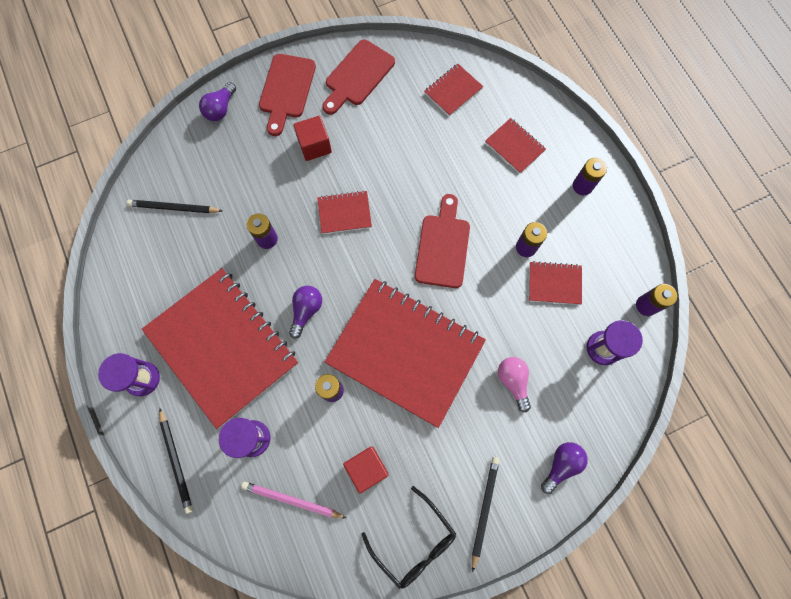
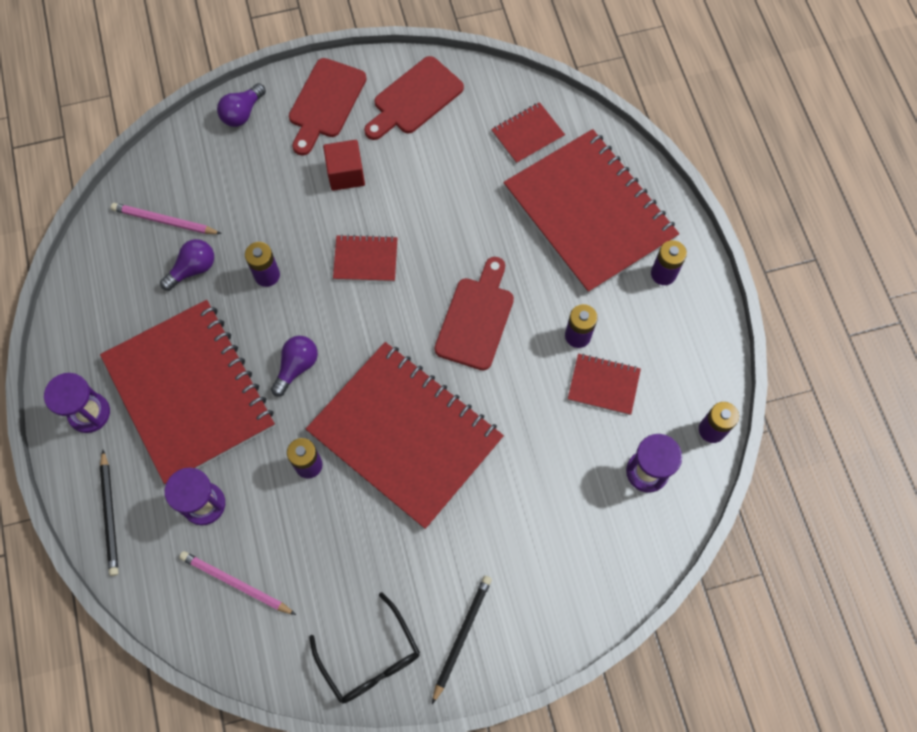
camera: 10 degrees right, 5 degrees down
(174, 208) = (164, 221): black pencil -> pink pencil
(367, 468) = (331, 563): red cube -> none
(513, 381) = (528, 492): pink light bulb -> none
(514, 146) = (589, 213): red notebook -> red notebook, size x2.38
(561, 465) = (566, 600): purple light bulb -> purple light bulb (193, 269)

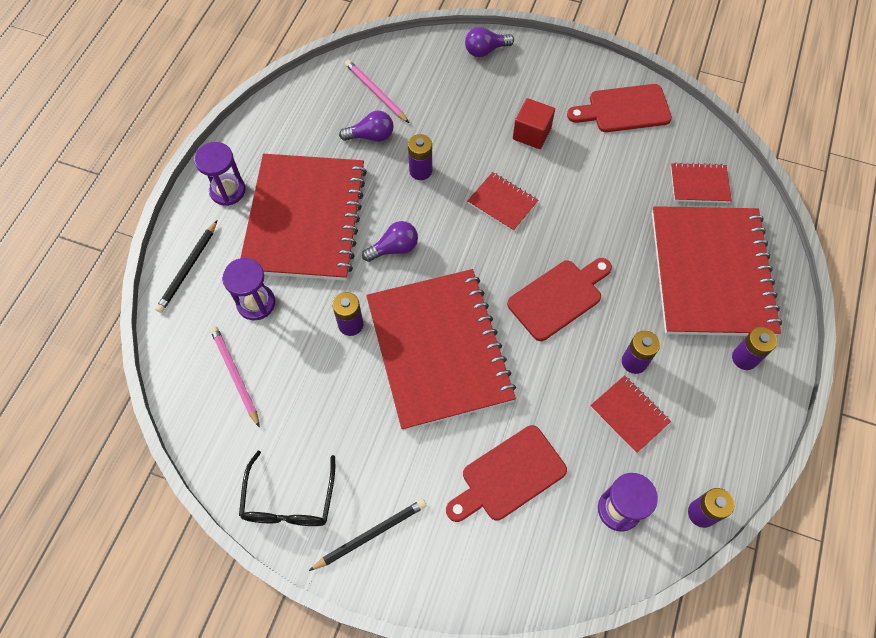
camera: 35 degrees right, 5 degrees down
(325, 102) = (552, 76): red cutting board -> red cutting board (508, 475)

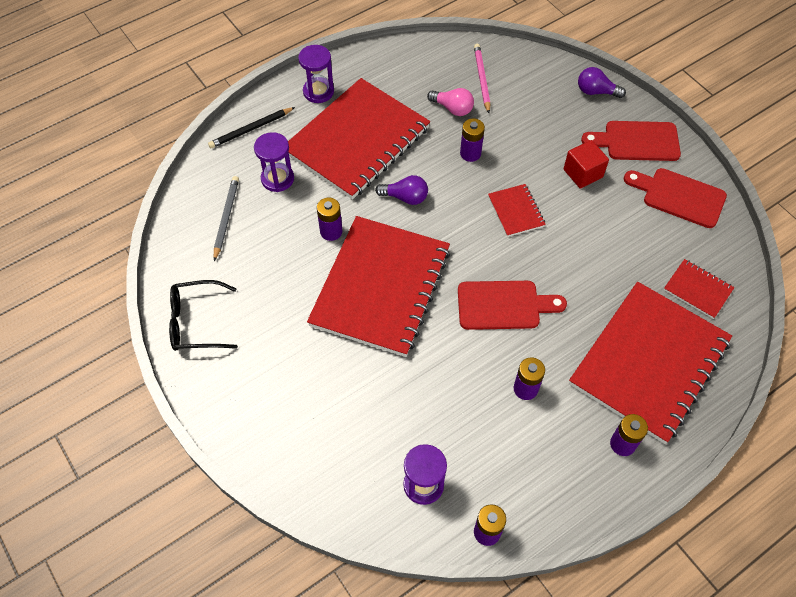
camera: 35 degrees right, 5 degrees down
(235, 375) = (226, 218): pink pencil -> grey pencil
(289, 500) = (196, 322): black glasses -> black glasses turned 45 degrees clockwise
(370, 534) = (231, 380): black pencil -> none
(371, 136) = (452, 108): purple light bulb -> pink light bulb
(508, 475) = (360, 406): red cutting board -> red cutting board (637, 141)
(629, 414) = (489, 424): red notebook -> none

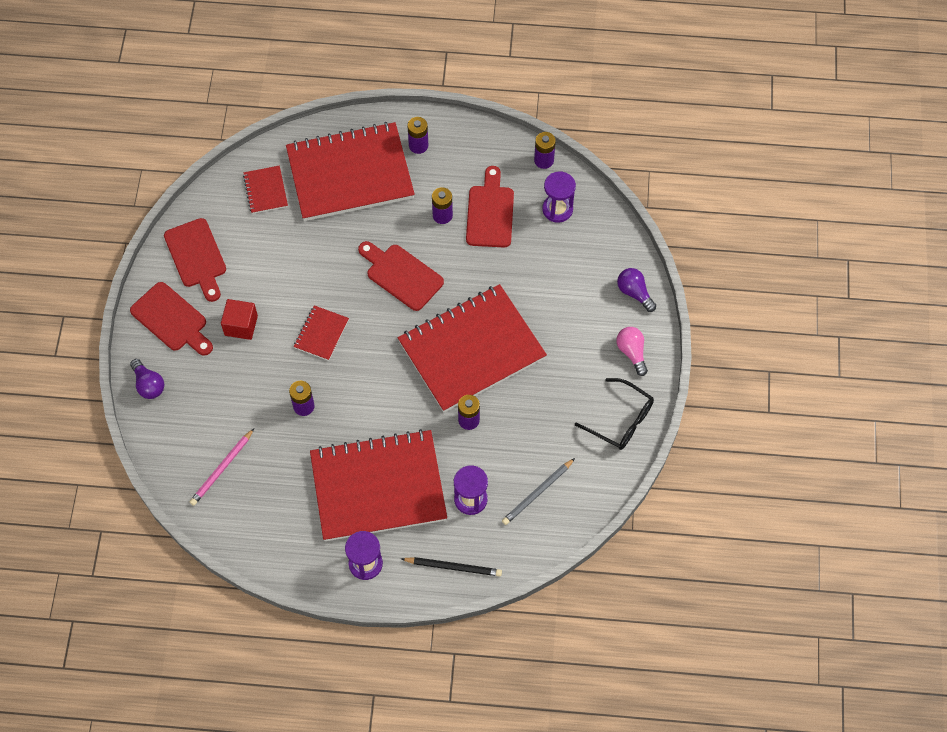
camera: 140 degrees left, 5 degrees up
(405, 197) = (389, 406): purple light bulb -> purple light bulb (634, 293)
(452, 108) = (275, 458): pink light bulb -> pink light bulb (632, 352)
(485, 427) = (490, 213): none -> red cutting board

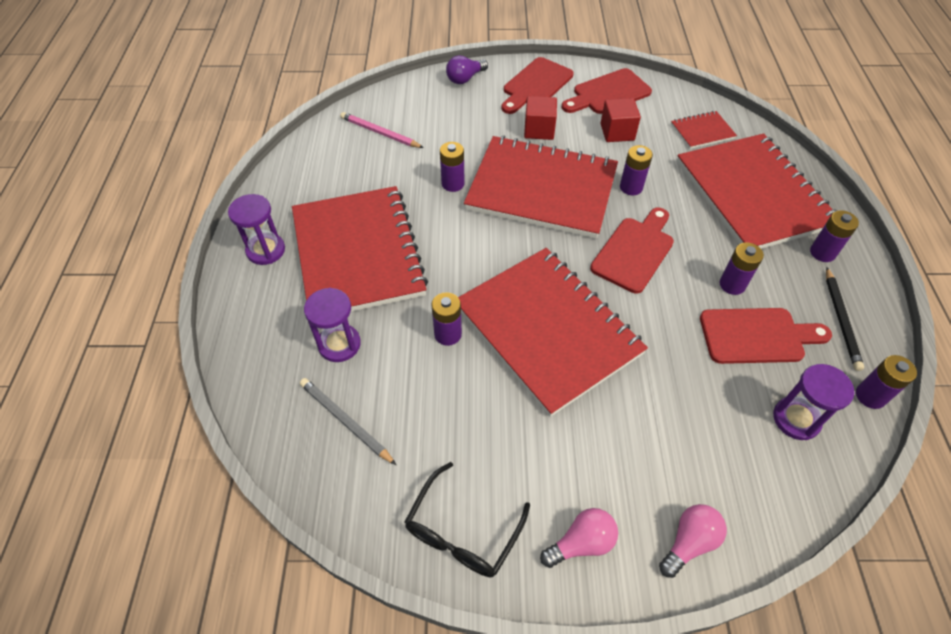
camera: 85 degrees right, 10 degrees down
(255, 260) = (617, 132): none -> red cube
(321, 334) = (542, 189): red notebook -> red notebook, size x2.38
(329, 263) = (631, 187): none -> purple battery
(453, 567) = (251, 333): black pencil -> black pencil (841, 320)
(634, 293) = (689, 542): purple light bulb -> pink light bulb

